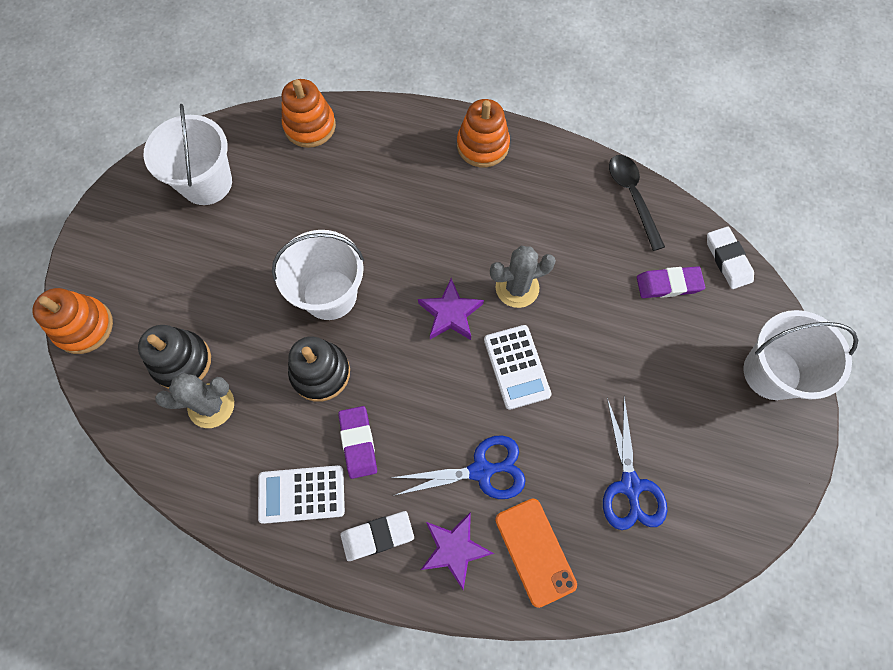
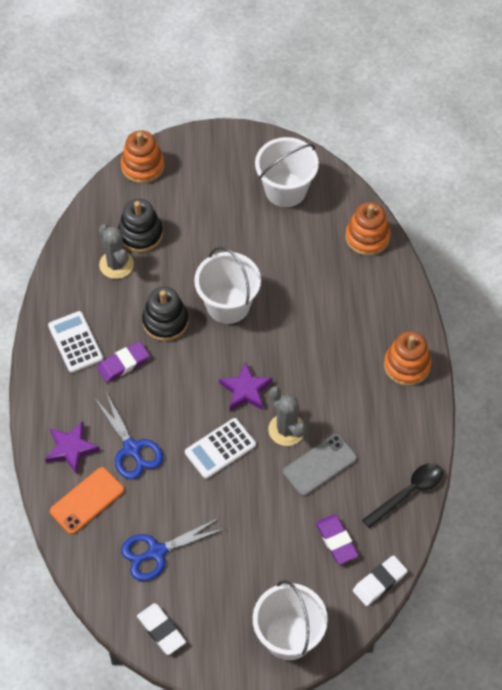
camera: 70 degrees right, 10 degrees down
(377, 536) = (63, 398): white eraser -> white eraser (161, 630)
(572, 269) = (319, 465): none -> grey phone

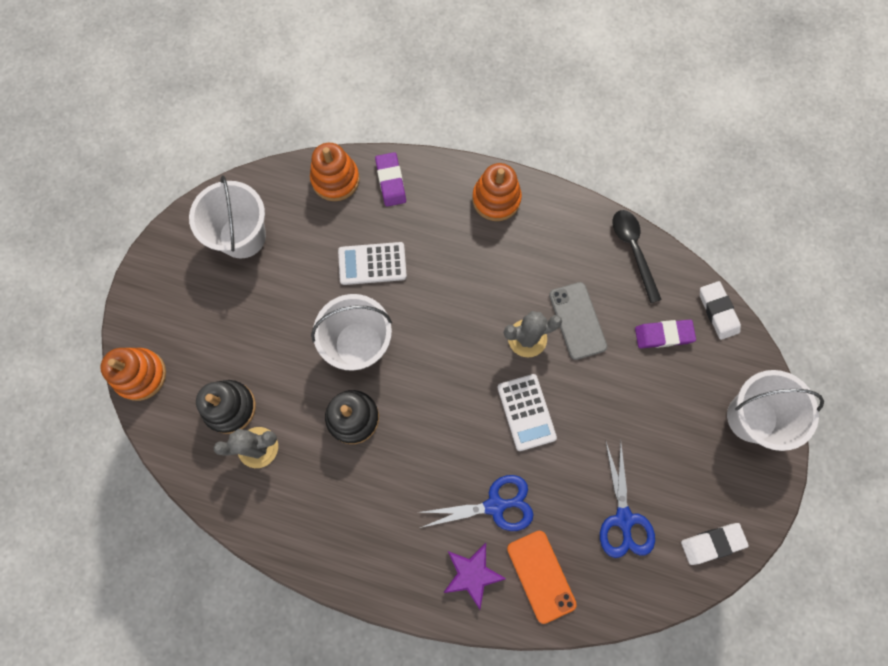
camera: 70 degrees left, 15 degrees up
(75, 342) = (340, 526): white calculator -> white calculator (372, 264)
(123, 363) = (387, 481): purple eraser -> purple eraser (390, 181)
(246, 390) = (467, 362): purple star -> none

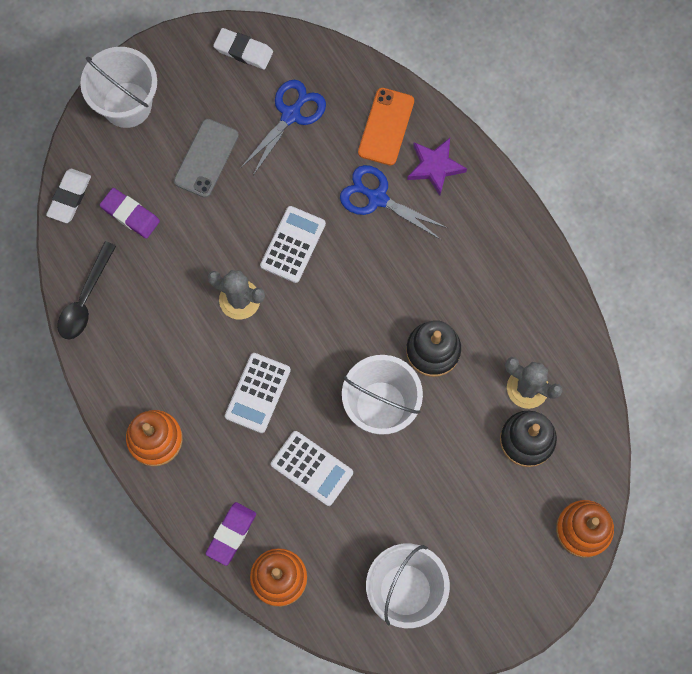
camera: 140 degrees left, 0 degrees up
(454, 284) = (258, 393): none -> white calculator
(577, 321) = (186, 280): grey phone -> grey phone (206, 158)

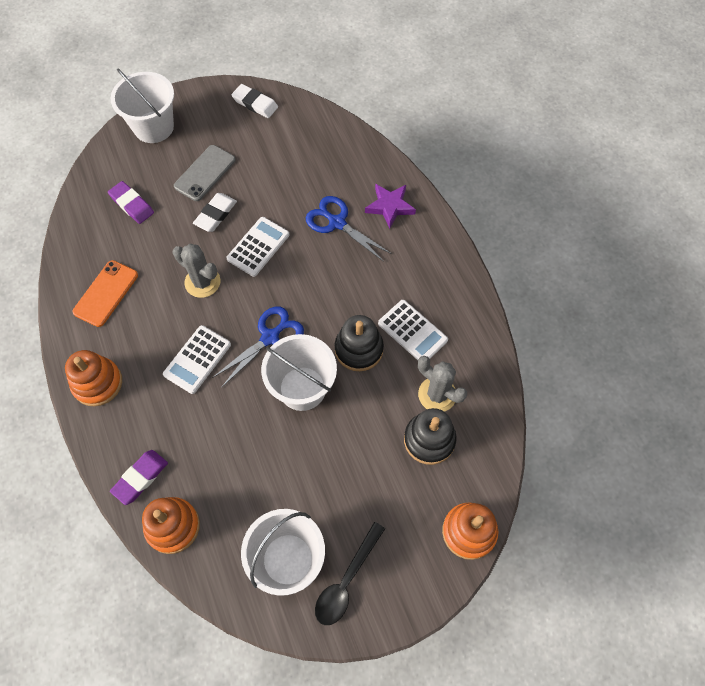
camera: 10 degrees right, 10 degrees down
(69, 197) = (87, 185): white eraser -> white eraser (215, 214)
(85, 299) = (75, 261): black spoon -> black spoon (346, 580)
(291, 115) = (281, 152): blue scissors -> blue scissors (270, 337)
(312, 468) = (228, 432): white calculator -> white calculator (412, 332)
(386, 126) = (355, 172): orange phone -> orange phone (106, 293)

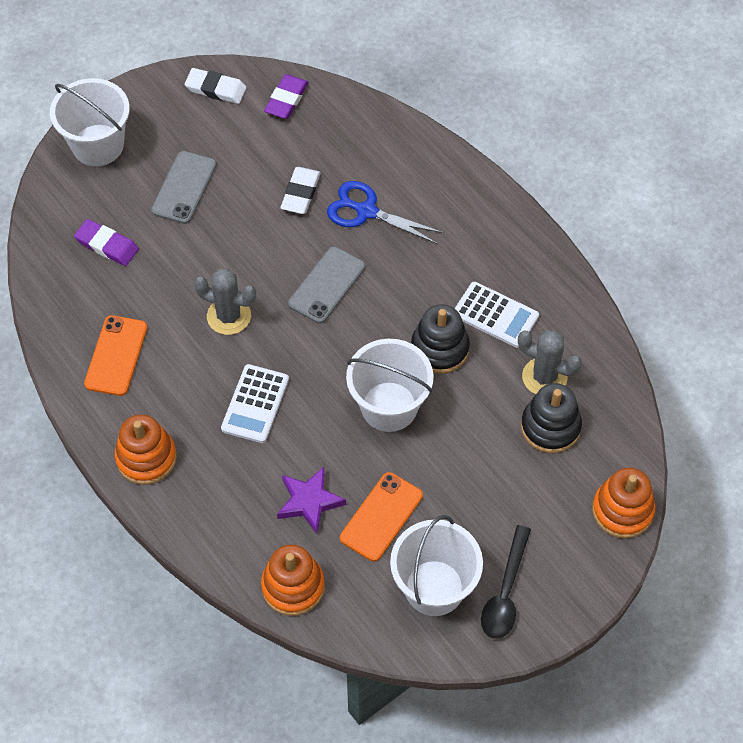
camera: 15 degrees left, 5 degrees down
(140, 478) = (237, 546): purple eraser -> purple eraser (286, 99)
(215, 214) = (215, 234): white eraser -> white eraser (300, 193)
(258, 247) = (281, 260): white calculator -> none
(265, 483) = (381, 517): none -> orange phone
(270, 337) = (332, 360): blue scissors -> none
(286, 275) = (327, 285): none -> grey phone
(390, 206) = (423, 178): purple star -> purple star (309, 501)

